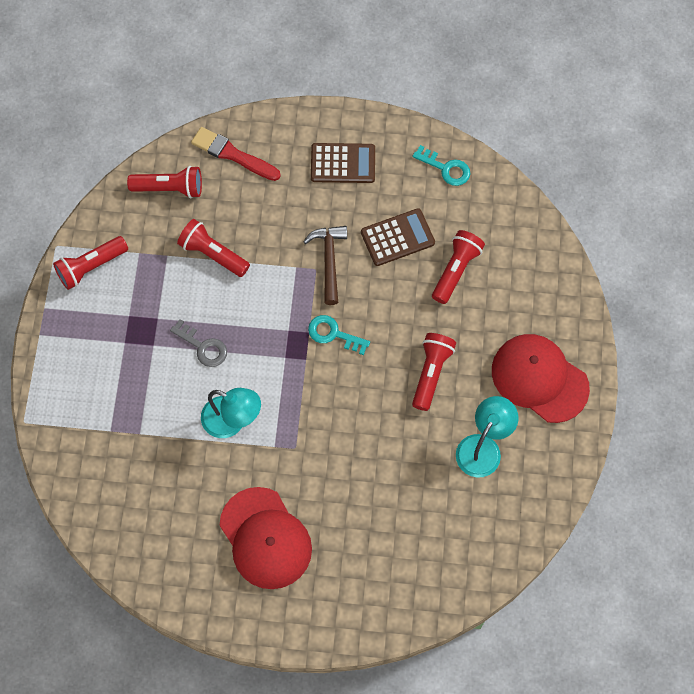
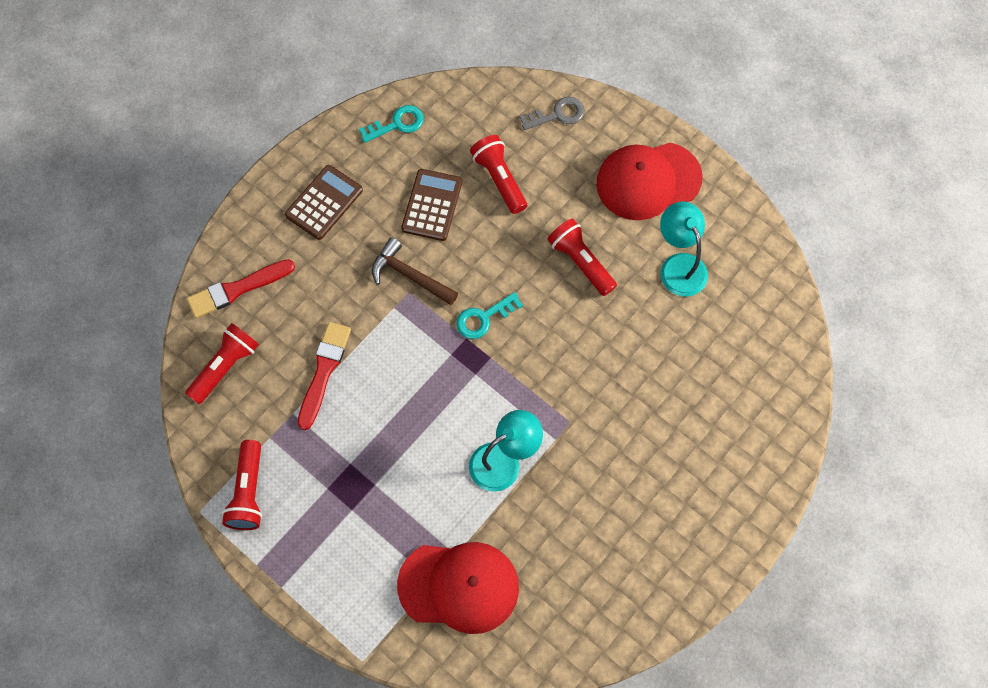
camera: 55 degrees left, 0 degrees up
(203, 347) = (411, 440): grey key -> grey key (558, 114)
(213, 254) = (324, 371): red flashlight -> red brush
(265, 538) = (639, 504): red cap -> red cap (459, 586)

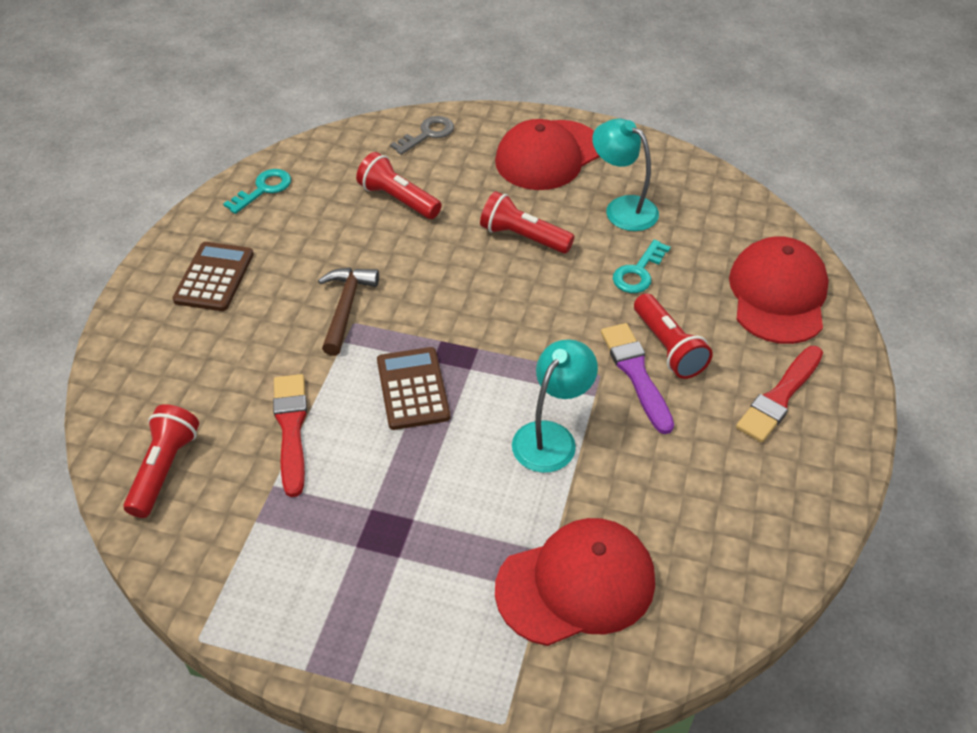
camera: 25 degrees left, 20 degrees down
(237, 289) = (145, 388): red brush -> red brush (779, 397)
(248, 492) = (255, 590): red flashlight -> red flashlight (668, 347)
(409, 275) = (346, 307): brown hammer -> brown hammer turned 90 degrees clockwise
(432, 205) = (338, 241): brown calculator -> brown calculator (413, 389)
(483, 318) = (449, 316): turquoise key -> turquoise key (638, 272)
(597, 434) = (636, 374): none -> purple brush
(754, 409) = (778, 295): none -> red cap

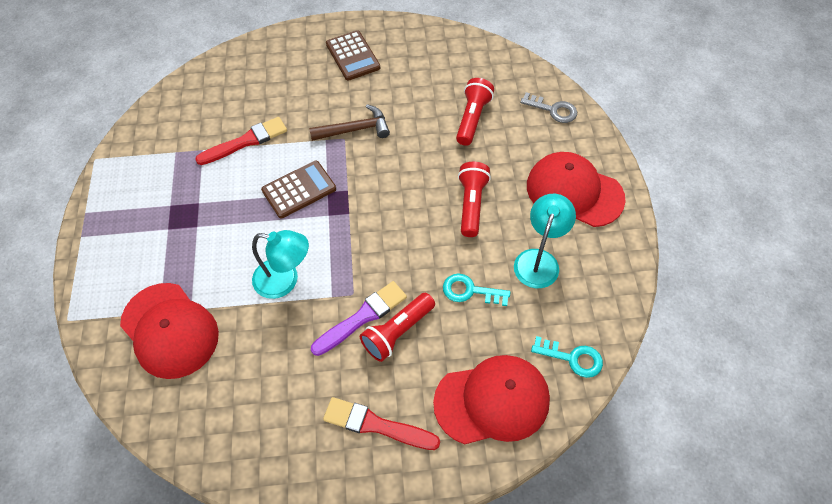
camera: 70 degrees right, 10 degrees up
(164, 469) = (199, 97): red flashlight -> none
(214, 277) = (353, 56): brown calculator -> brown calculator turned 75 degrees clockwise
(264, 189) = (443, 46): turquoise key -> turquoise key (572, 358)

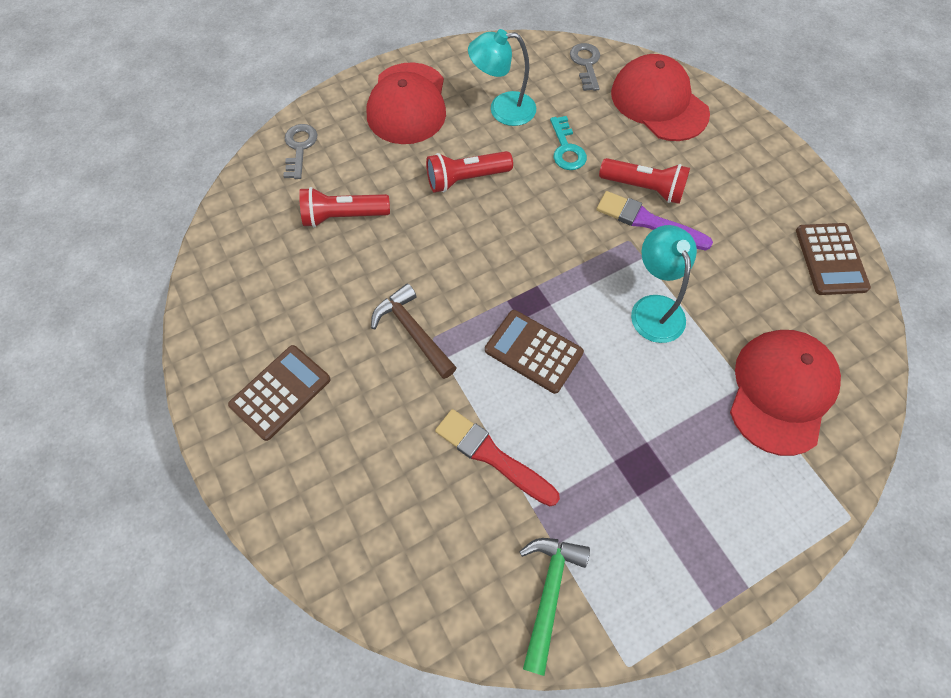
camera: 115 degrees left, 5 degrees up
(154, 139) = (549, 592): none -> green hammer
(244, 448) = (830, 259): none -> brown calculator
(376, 425) = (736, 171): red brush -> none
(572, 358) = (586, 64): turquoise key -> grey key

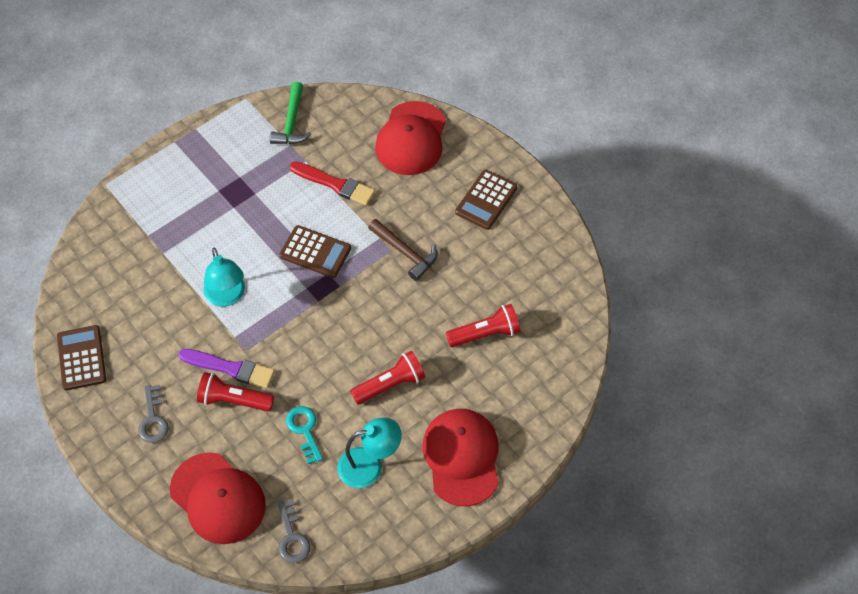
camera: 170 degrees right, 5 degrees down
(300, 147) = (546, 393): grey key -> grey key (153, 419)
(781, 391) = (138, 251): red cap -> red cap (411, 139)

